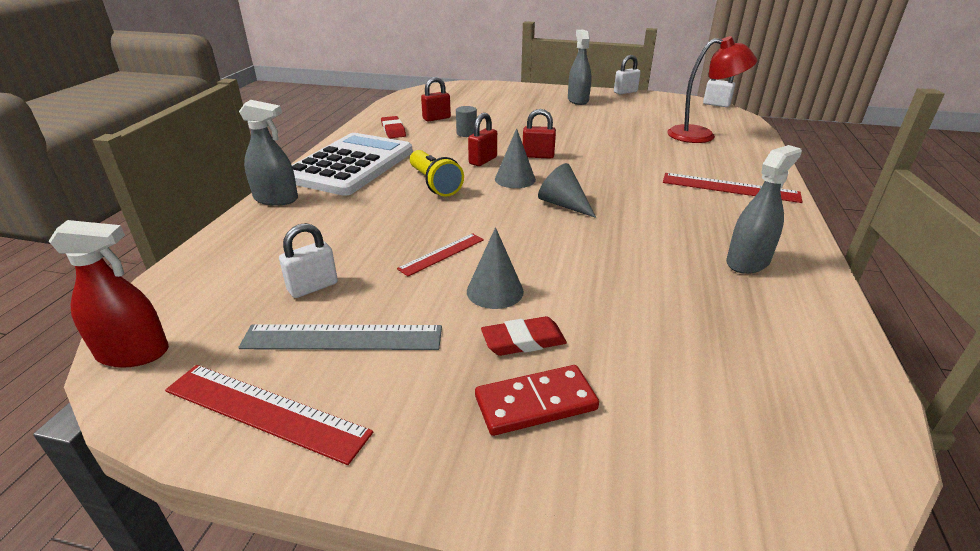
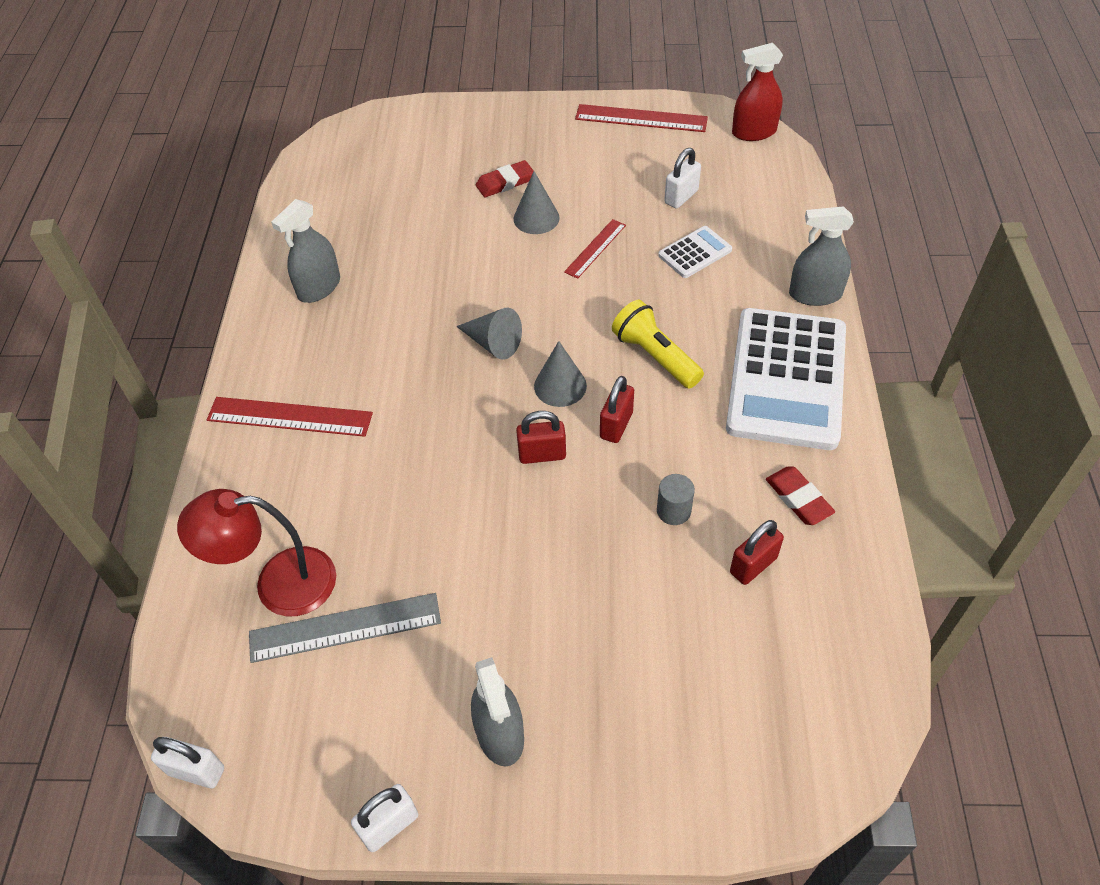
camera: 170 degrees right, 20 degrees up
(342, 338) = (628, 163): grey ruler -> grey ruler (345, 627)
(346, 237) = (695, 253): none -> white calculator
(535, 403) = (490, 147): red domino -> none

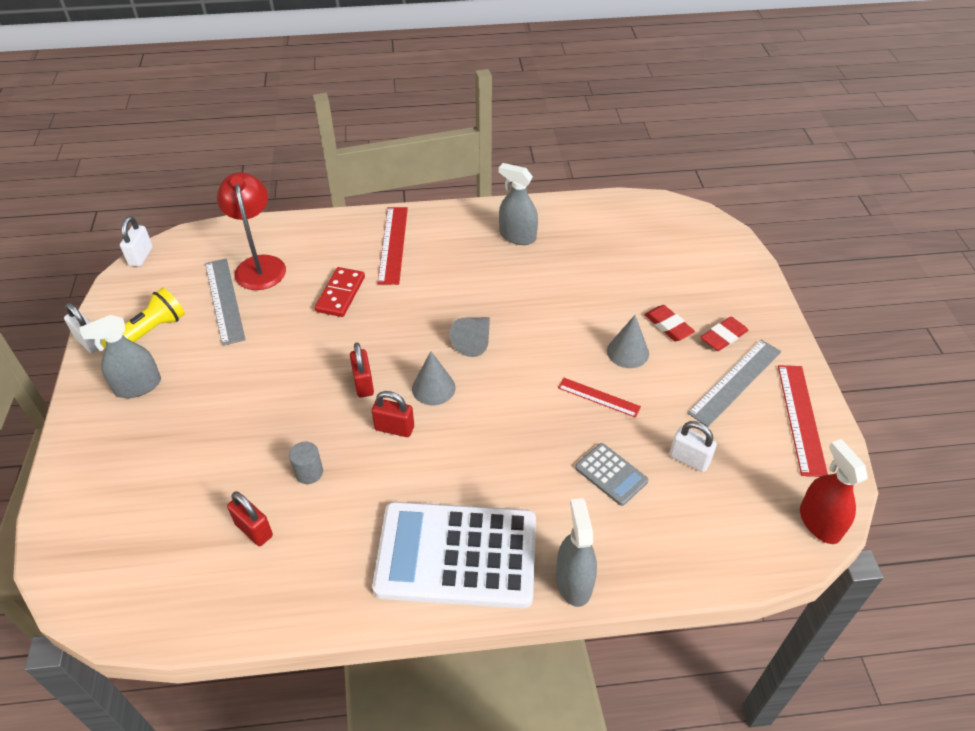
camera: 80 degrees right, 5 degrees down
(373, 478) = (340, 294): none -> red domino
(590, 150) = (735, 382): none -> grey ruler
(655, 356) = (473, 450): yellow flashlight -> yellow flashlight (149, 332)
(695, 253) = (611, 474): white calculator -> grey calculator
(798, 498) = (319, 564): red eraser -> red eraser (723, 336)

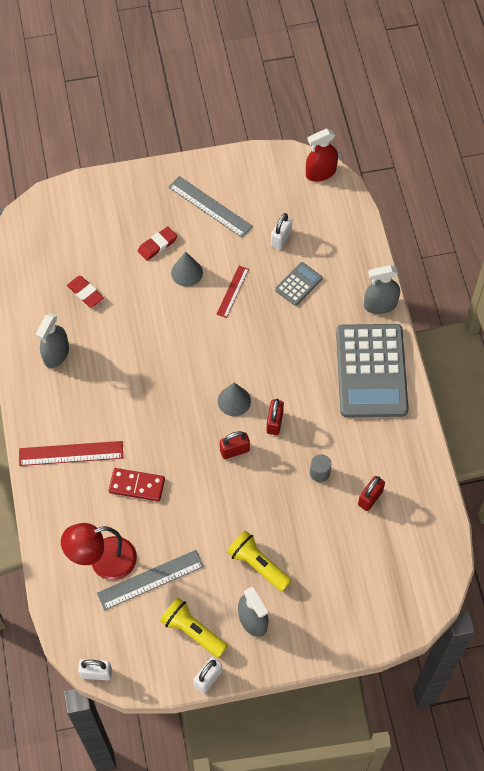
camera: 95 degrees left, 15 degrees up
(205, 396) = (258, 565): none -> yellow flashlight
(456, 555) = (371, 371): white calculator -> grey calculator
(474, 341) = (184, 377): grey cone -> none
(723, 336) = (166, 210): red eraser -> red eraser (85, 293)
(801, 418) = (239, 171): red ruler -> none

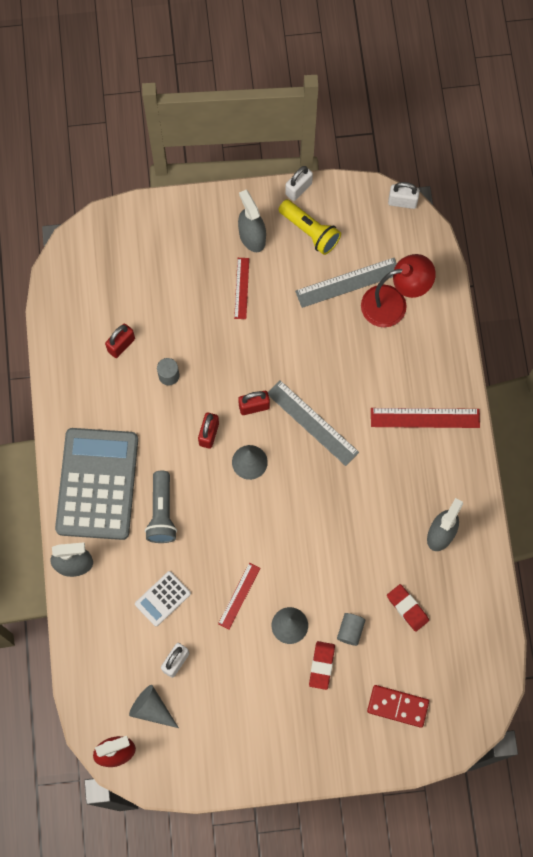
camera: 175 degrees left, 10 degrees up
(134, 272) = (350, 630): none -> grey cylinder
(137, 485) = (357, 378): red domino -> red domino (397, 706)
(157, 245) = (321, 665): red eraser -> red eraser turned 45 degrees counterclockwise
(210, 206) = (255, 714): grey ruler -> grey ruler (312, 423)
(258, 565) = (242, 288): yellow flashlight -> red ruler
(296, 204) = (152, 709): none -> grey cone
(298, 284) = (163, 598): grey calculator -> white calculator
(309, 352) = (162, 512): none -> grey flashlight

